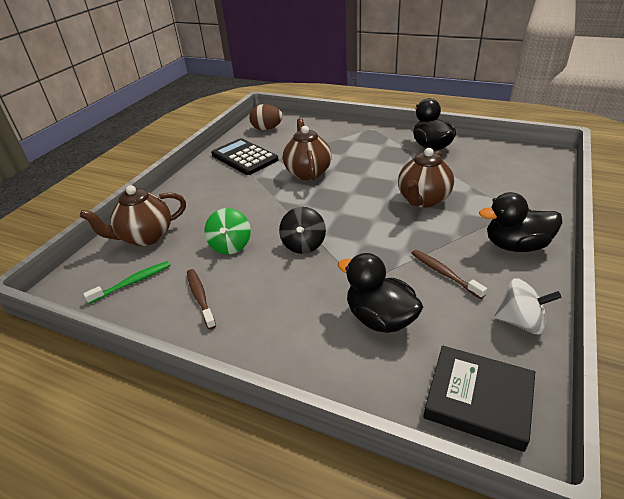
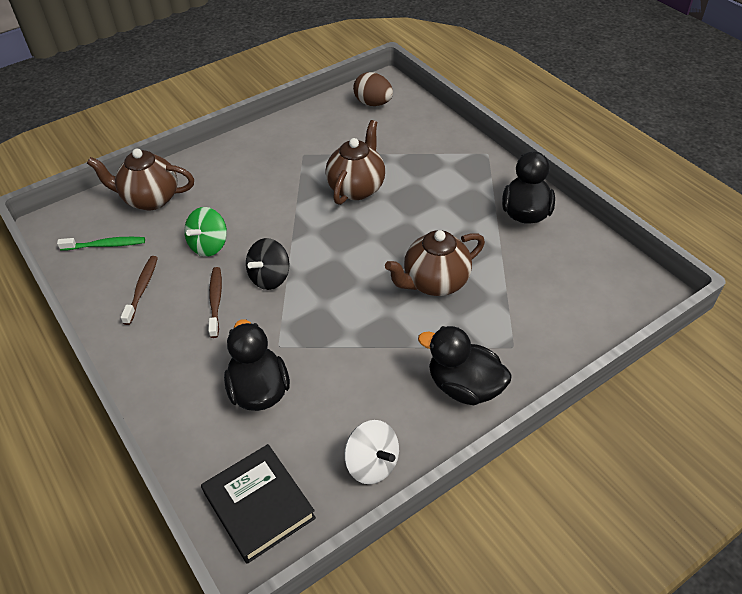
camera: 30 degrees right, 10 degrees up
(244, 157) = (314, 137): black calculator -> none
(444, 273) = (360, 378): brown toothbrush -> brown toothbrush (216, 301)

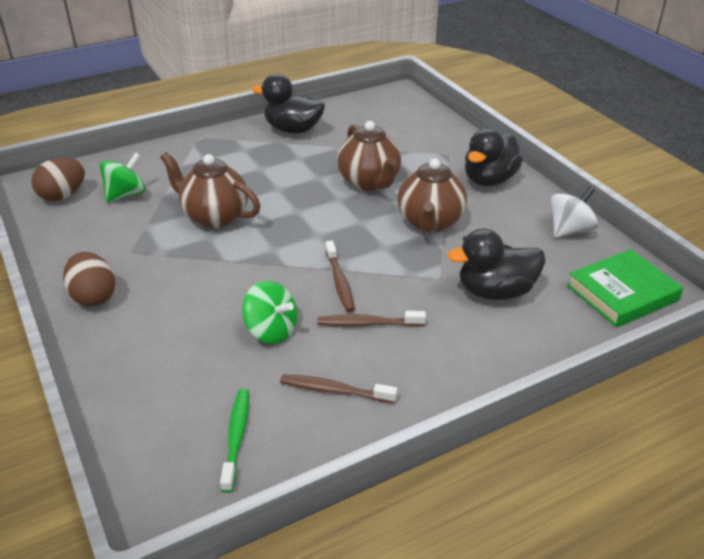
camera: 85 degrees left, 10 degrees down
(150, 199) = (153, 393): brown teapot -> brown teapot (430, 223)
(249, 150) = (93, 297): none -> brown egg
(259, 505) = (622, 293): black book -> green book
(270, 278) = (339, 282): black spinning top -> brown toothbrush
(381, 133) = (126, 194): none -> green spinning top

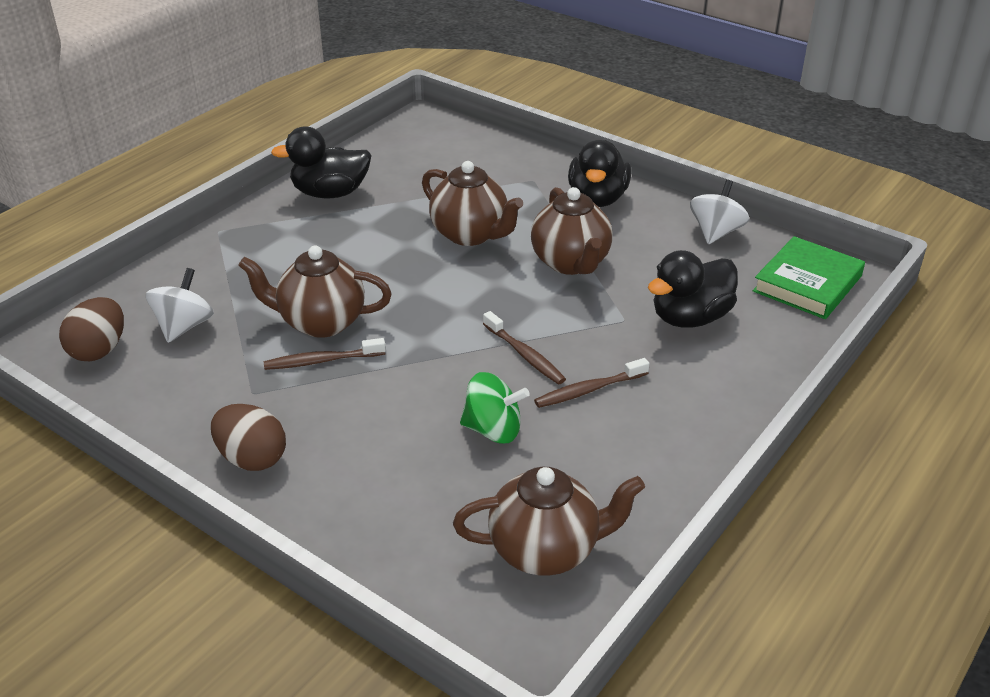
camera: 25 degrees left, 0 degrees up
(126, 194) = (184, 326): green spinning top -> white spinning top
(236, 437) = (546, 550): green toothbrush -> brown teapot
(334, 390) = (608, 469): brown toothbrush -> brown toothbrush (321, 361)

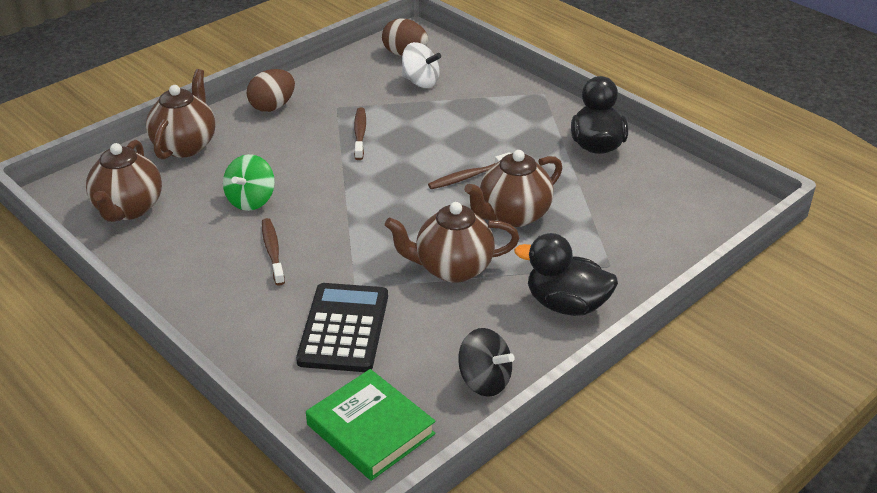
camera: 100 degrees right, 0 degrees up
(321, 322) = (406, 135): brown teapot -> brown teapot (185, 145)
(525, 355) = (329, 225): brown toothbrush -> brown toothbrush (468, 177)
(690, 318) = (344, 328): black duck -> black calculator
(716, 232) = (484, 381): white spinning top -> black spinning top

